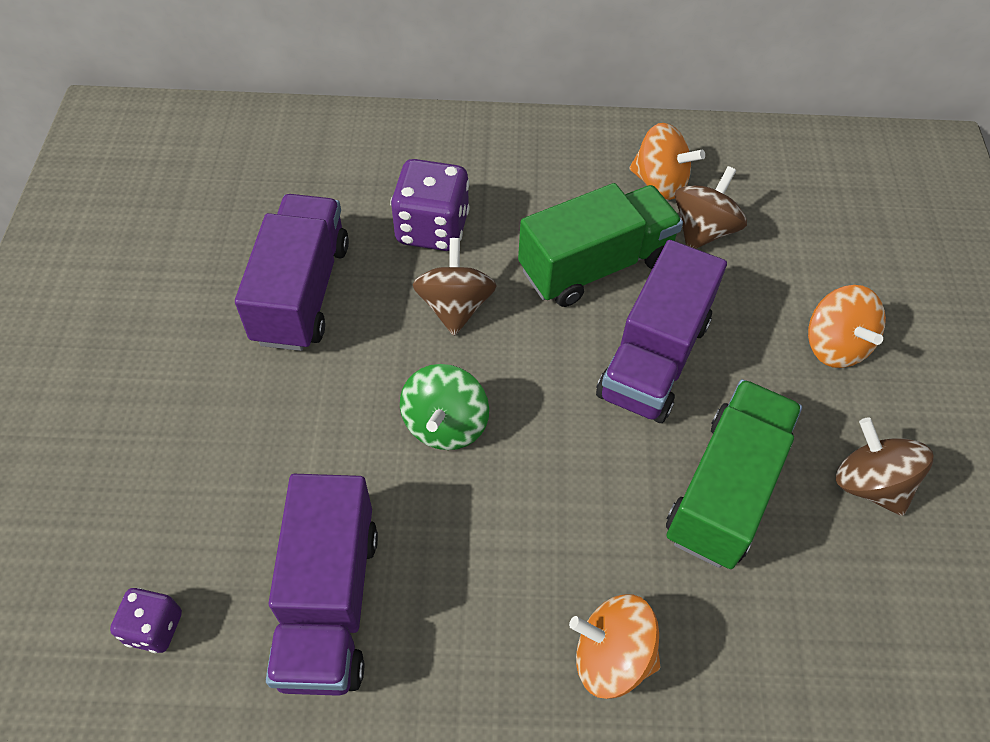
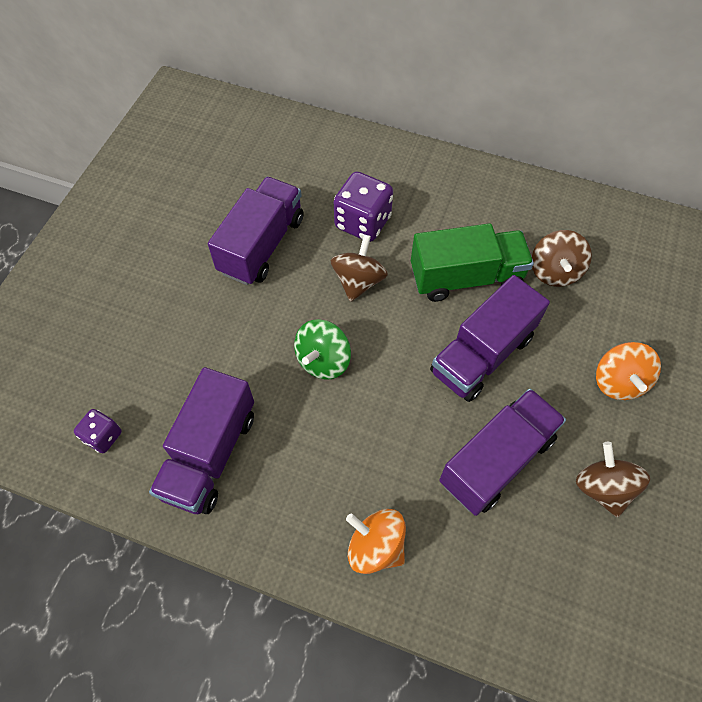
camera: 20 degrees right, 5 degrees up
(660, 183) = (536, 228): orange spinning top -> none
(703, 230) = (554, 271): brown spinning top -> brown spinning top turned 135 degrees clockwise
(725, 490) = (496, 460): green truck -> purple truck

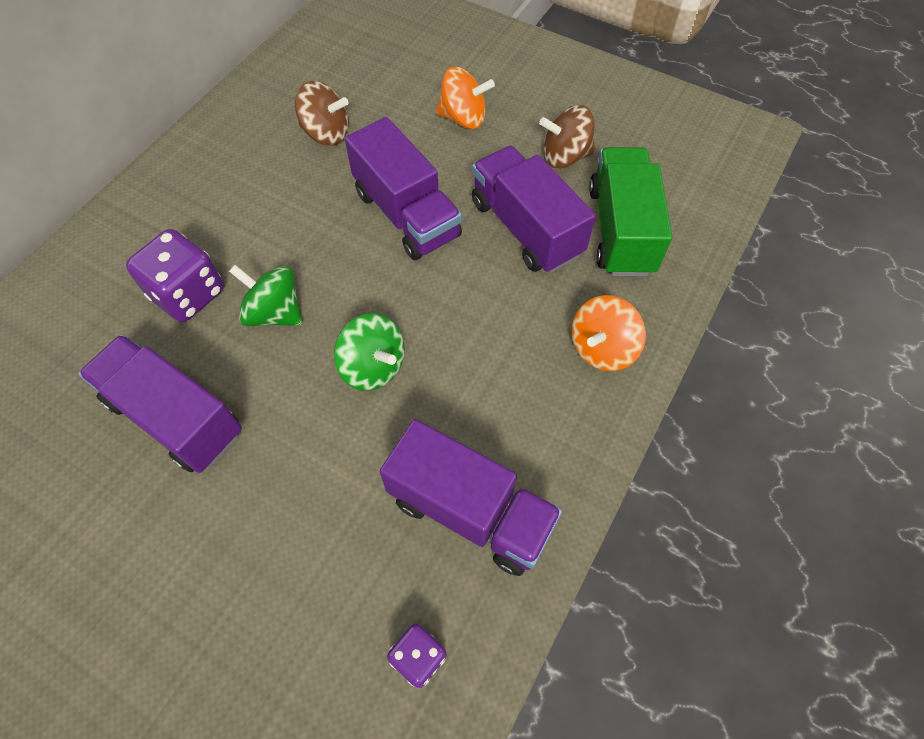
camera: 80 degrees left, 0 degrees up
(358, 281) = (274, 312): brown spinning top -> green spinning top
(466, 277) = (307, 208): green truck -> green truck (620, 230)

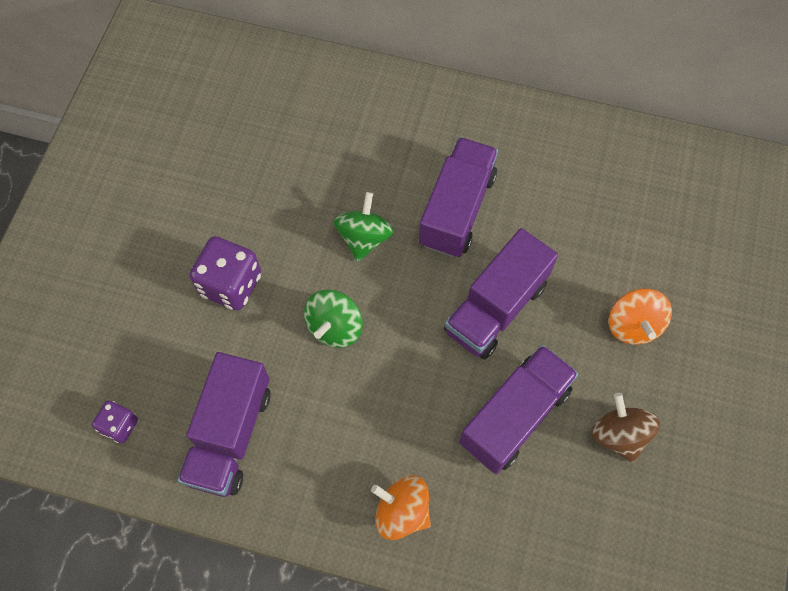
camera: 75 degrees right, 5 degrees up
(175, 417) = (259, 205): purple truck -> purple truck (457, 210)
(188, 294) = (363, 171): purple dice -> purple dice (231, 284)
(326, 133) = (566, 211): brown spinning top -> none
(620, 230) = (542, 507): green truck -> none

